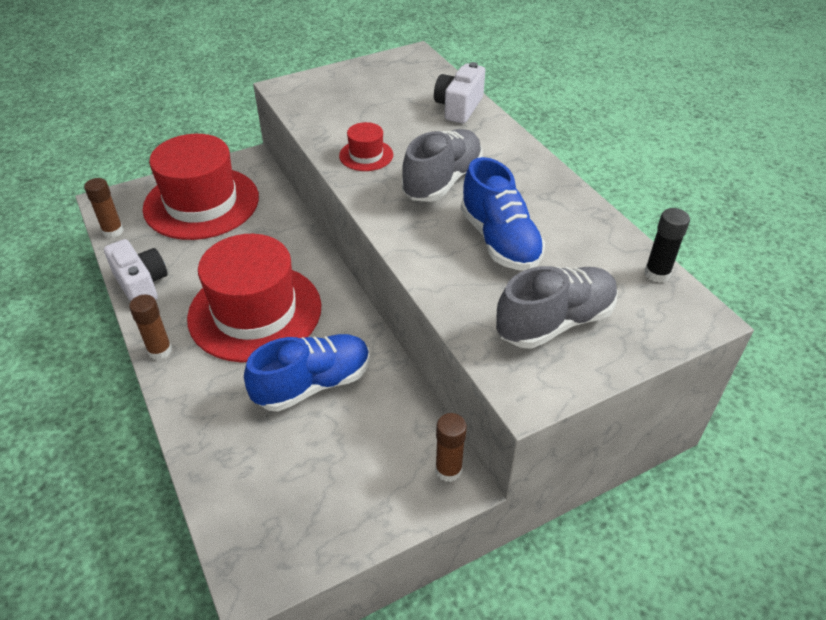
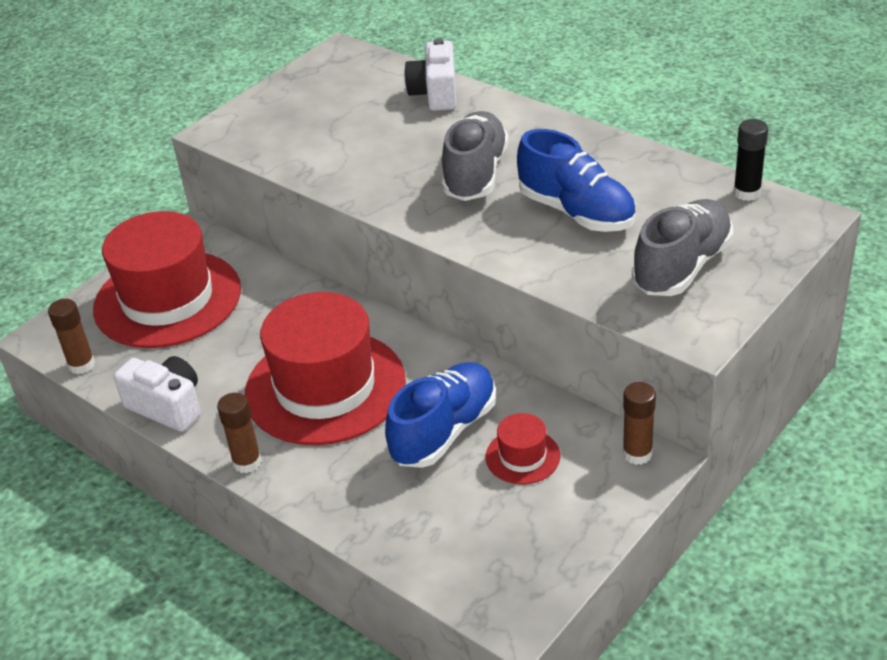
camera: 20 degrees left, 5 degrees down
(366, 155) = (372, 174): red hat -> red hat (522, 456)

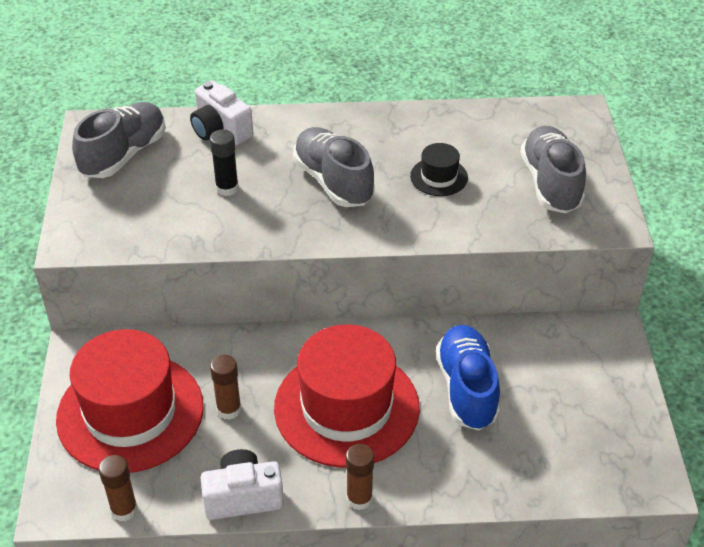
camera: 45 degrees left, 5 degrees up
(336, 82) = (124, 154): none -> grey shoe
(522, 456) = (536, 375): red hat -> none
(576, 212) = (439, 177): blue shoe -> black hat
(637, 454) = (598, 330): brown glue stick -> brown glue stick (229, 409)
(747, 193) = (526, 111): black glue stick -> black glue stick (227, 188)

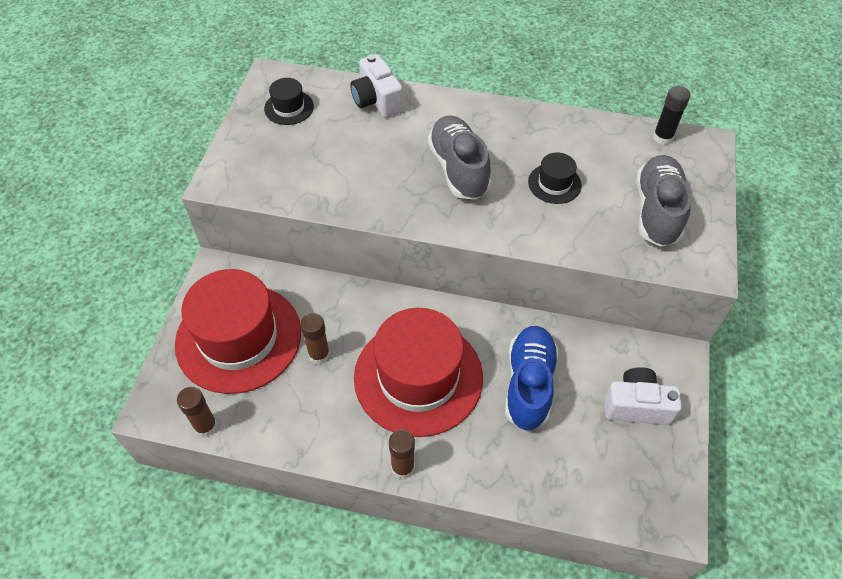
camera: 15 degrees right, 10 degrees up
(124, 154) = (289, 107): grey shoe -> black hat
(227, 188) = (364, 156): black glue stick -> black glue stick (662, 137)
(243, 497) = (305, 440): white camera -> white camera (636, 406)

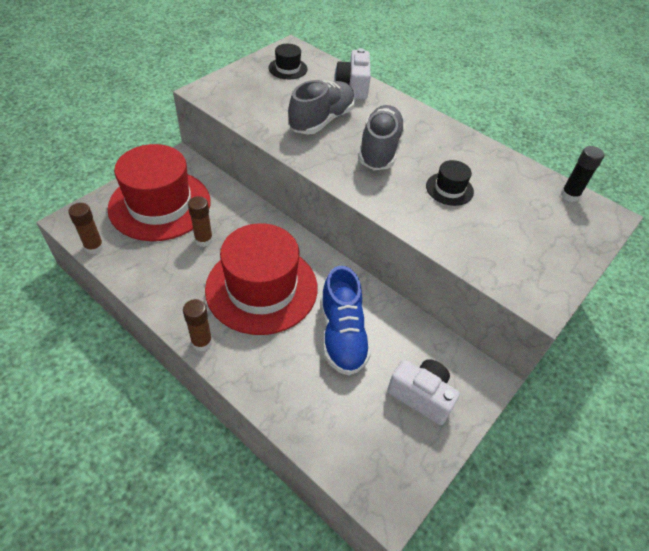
camera: 25 degrees right, 5 degrees down
(528, 384) = (342, 335): blue shoe -> blue shoe turned 135 degrees clockwise
(656, 211) = (524, 243): grey shoe -> grey shoe (321, 120)

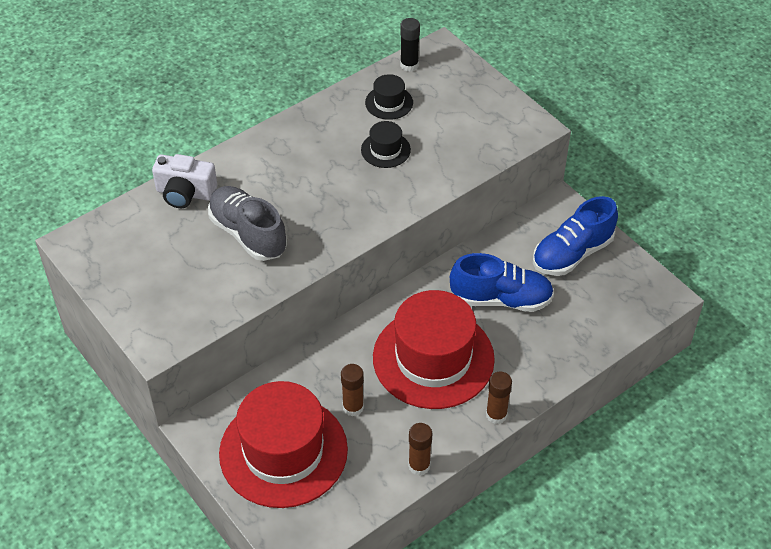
camera: 75 degrees left, 0 degrees up
(94, 247) = (345, 520): brown glue stick -> brown glue stick (419, 466)
(288, 68) = (126, 252): black hat -> black hat (389, 103)
(379, 149) = (312, 192): grey shoe -> none
(421, 396) = (572, 253): white camera -> blue shoe

